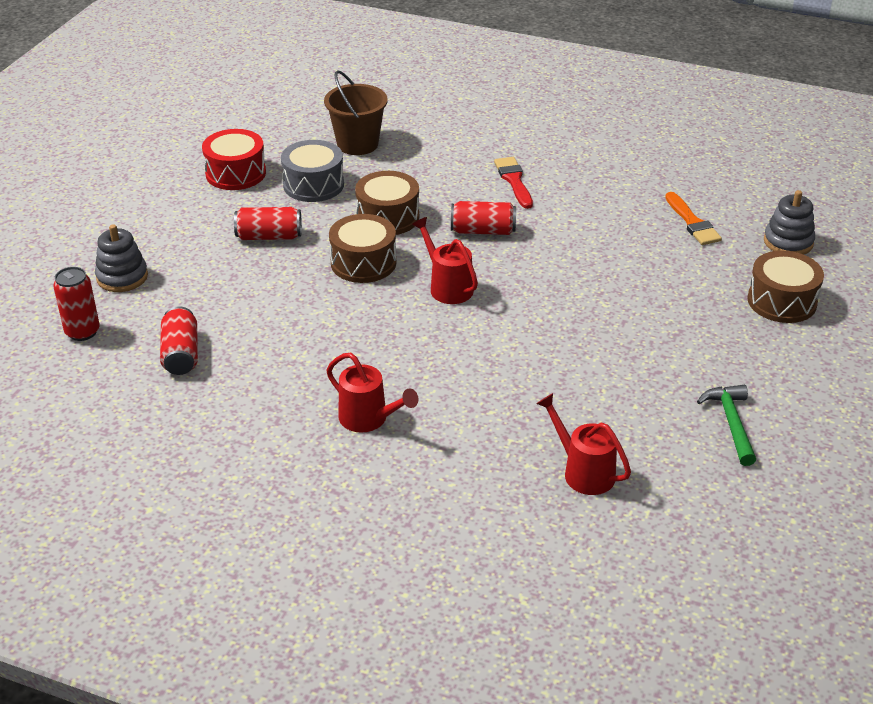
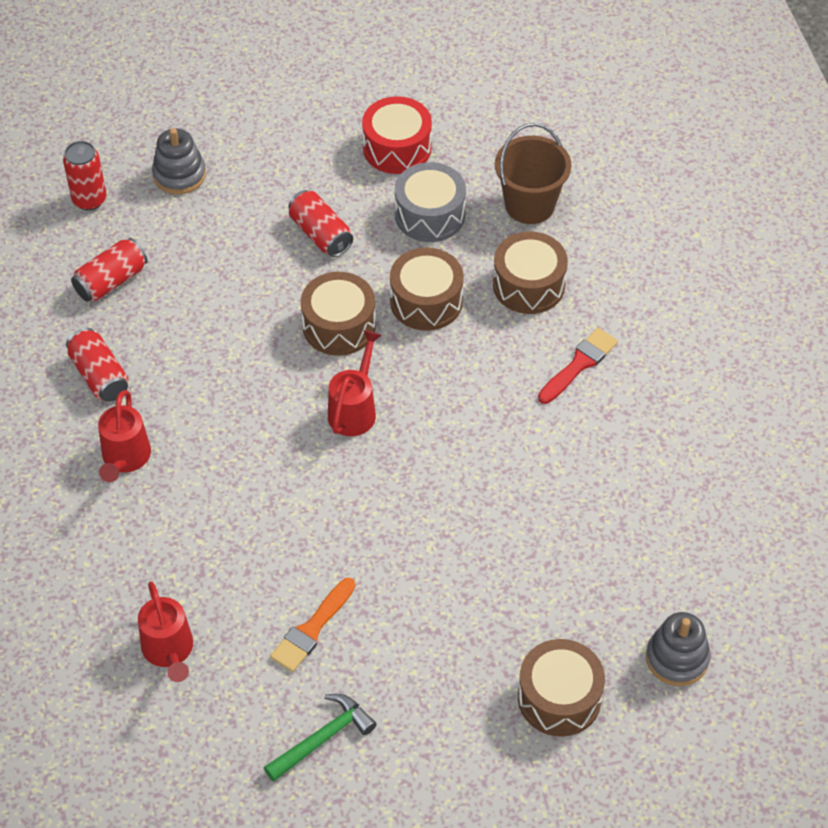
camera: 55 degrees right, 15 degrees up
(425, 172) = (528, 285): none -> brown drum
(483, 231) = (468, 387): red can -> red can (99, 375)
(583, 471) = (169, 651): red watering can -> red watering can turned 150 degrees clockwise
(692, 222) = (638, 555): orange brush -> orange brush (312, 629)

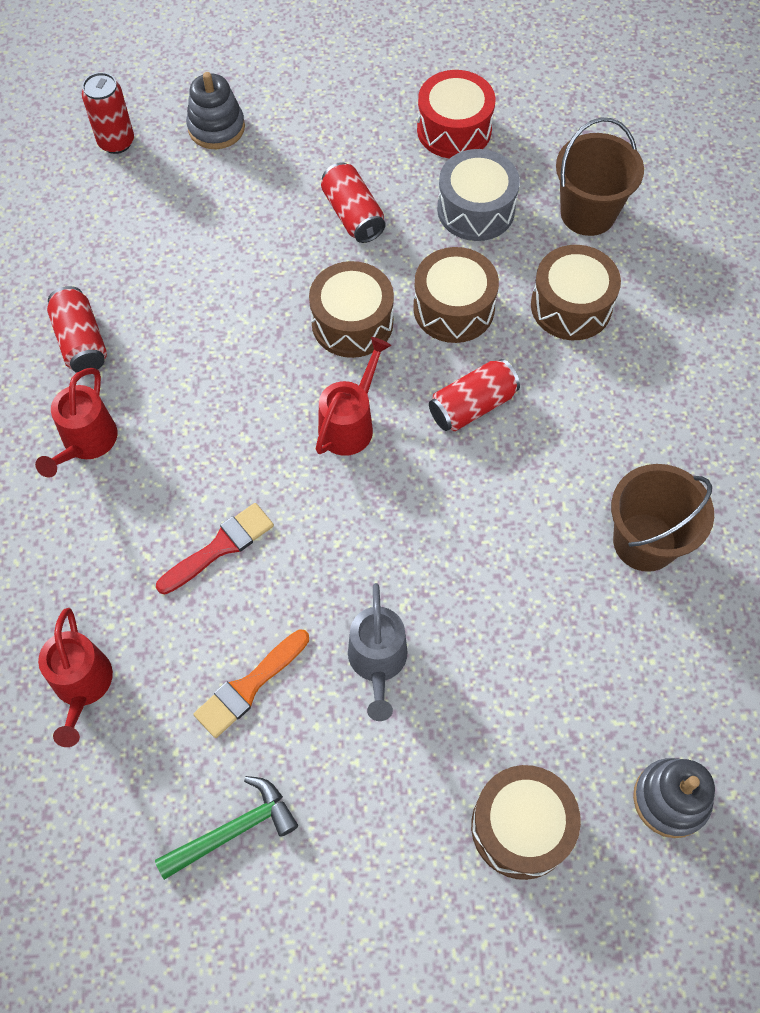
camera: 10 degrees right, 10 degrees up
(111, 281) = (118, 236): red can -> red can (472, 406)
(417, 594) = (378, 663): none -> grey watering can
(579, 364) = (613, 408): red brush -> red brush (220, 547)
(624, 467) = (644, 542): none -> brown bucket

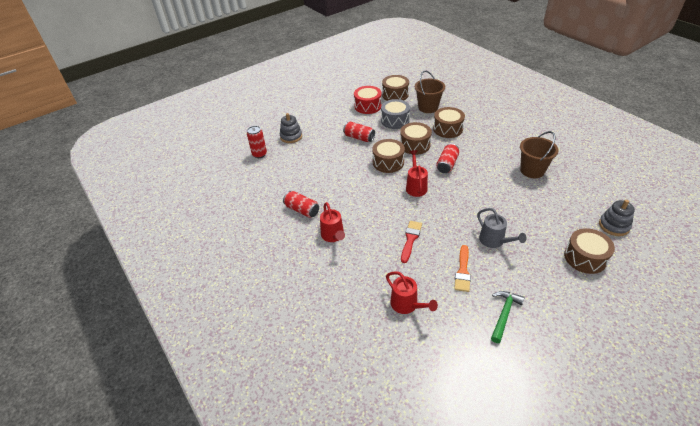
camera: 30 degrees left, 20 degrees down
(548, 129) = (395, 95): none -> brown drum

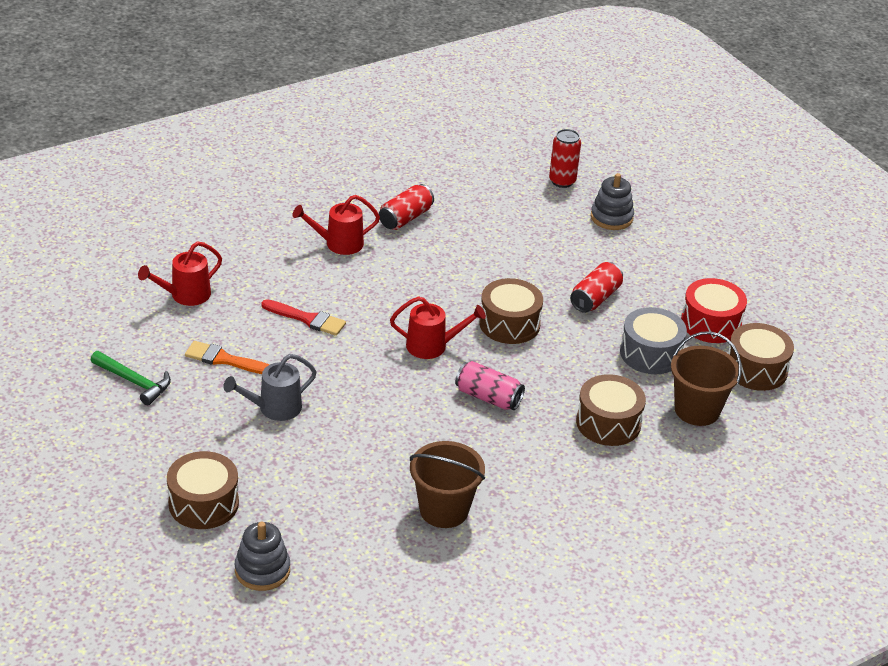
camera: 90 degrees right, 5 degrees down
(415, 145) = (559, 366): brown drum -> none
(447, 164) = (488, 397): red can -> pink can

